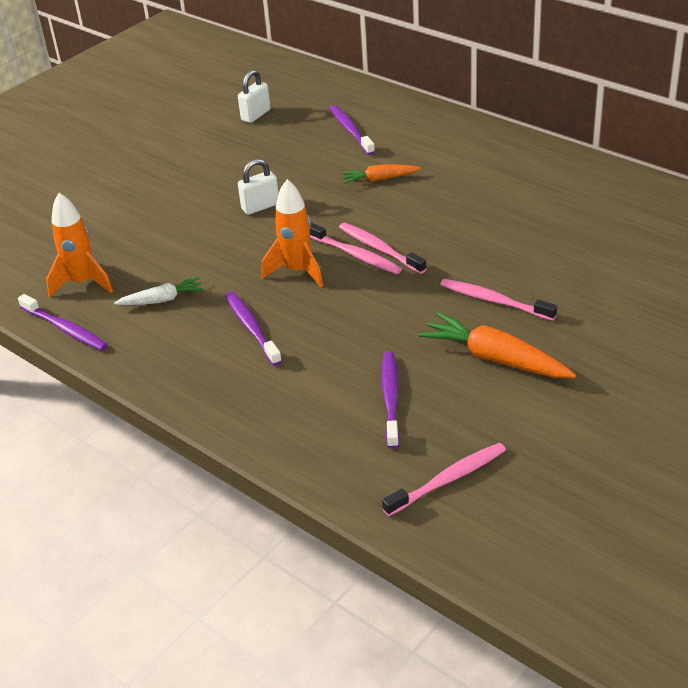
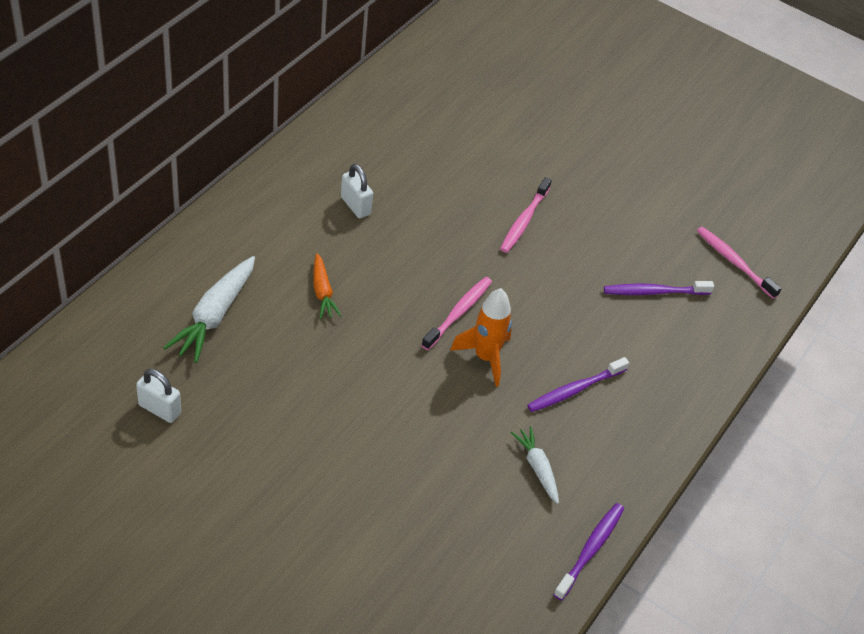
camera: 105 degrees left, 10 degrees up
(83, 283) = (512, 547): orange rocket -> none
(260, 207) = (369, 393): white padlock -> white padlock (355, 206)
(351, 130) = (215, 315): purple toothbrush -> white carrot
(379, 249) = (448, 294): pink toothbrush -> none
(496, 359) = (599, 226): orange carrot -> none

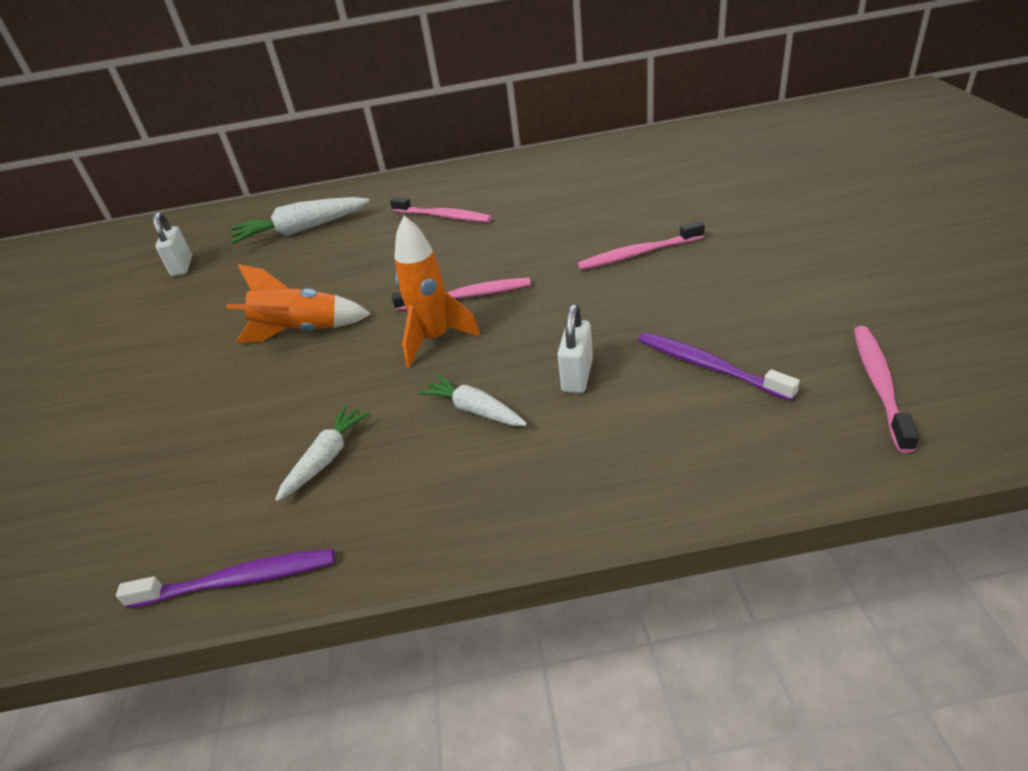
camera: 60 degrees right, 10 degrees down
(322, 291) = (389, 242): orange carrot -> none
(329, 244) = (443, 216): none -> pink toothbrush
(355, 206) = (502, 200): white padlock -> white padlock (577, 376)
(383, 404) = (301, 332): none -> orange rocket
(574, 390) = (475, 410): purple toothbrush -> white carrot

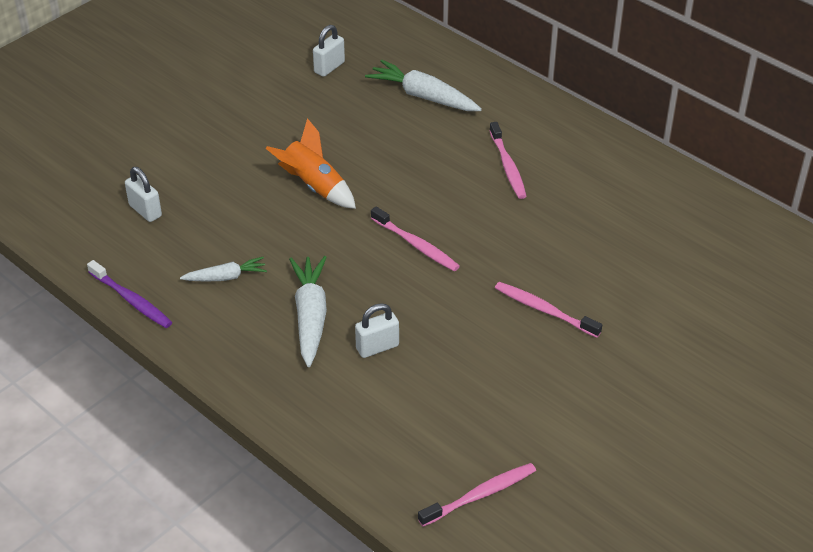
camera: 45 degrees right, 5 degrees up
(126, 487) = (145, 211): none -> white padlock
(434, 339) = (358, 258): orange rocket -> none
(475, 410) = (310, 317): white carrot -> white carrot, size x1.69
(708, 366) = (436, 406): purple toothbrush -> none

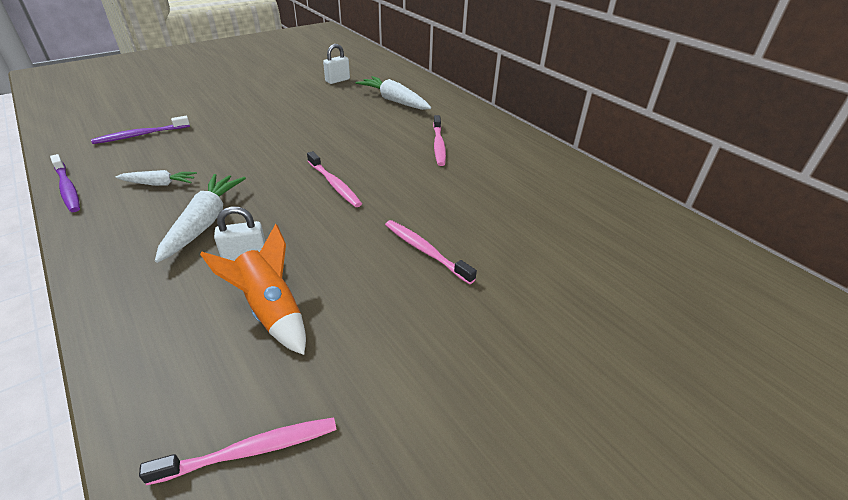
camera: 10 degrees right, 5 degrees down
(145, 211) = (140, 135): white padlock -> purple toothbrush
(314, 186) = (279, 138): orange rocket -> orange rocket (271, 311)

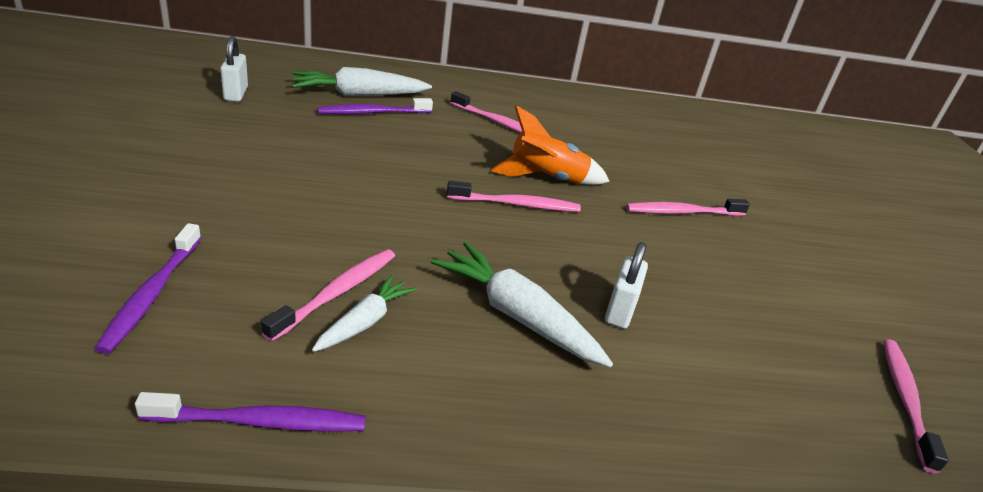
camera: 60 degrees left, 5 degrees down
(178, 169) = (337, 292): none -> pink toothbrush
(271, 311) = (724, 326): orange rocket -> orange rocket (546, 179)
(379, 111) = (373, 113): none -> purple toothbrush

